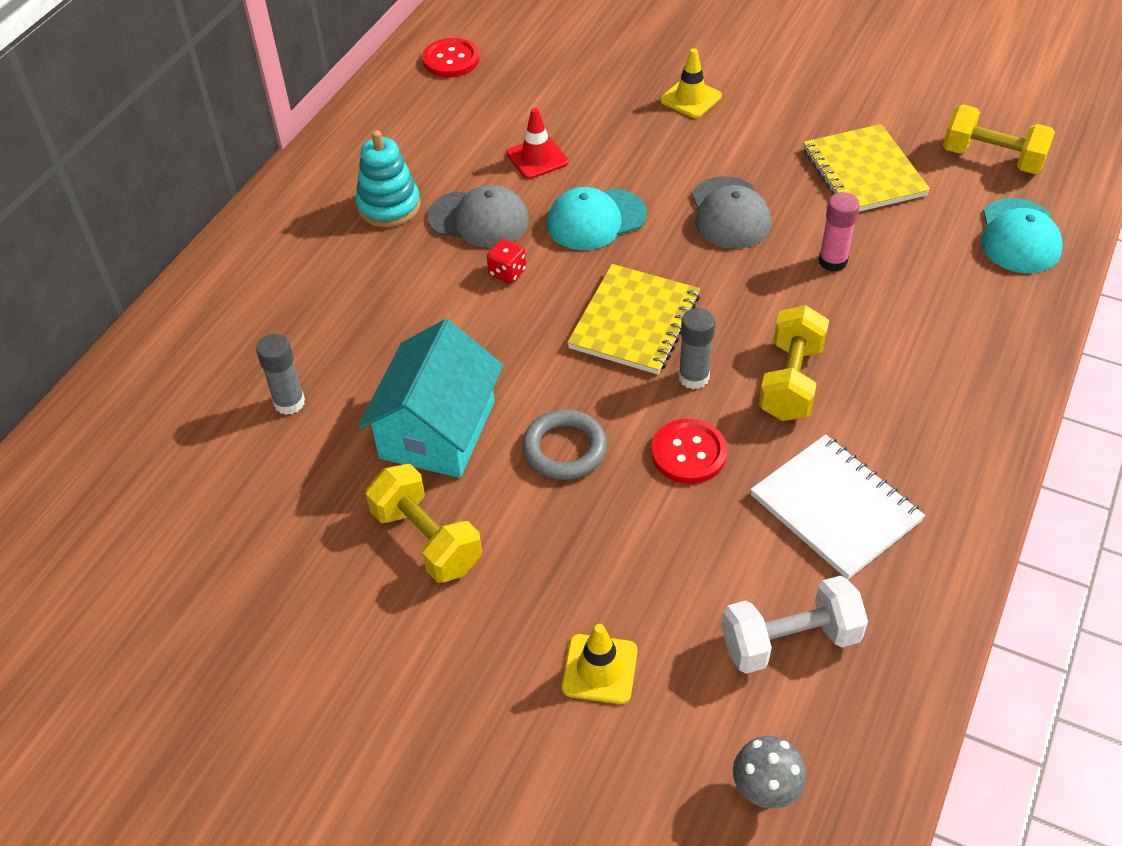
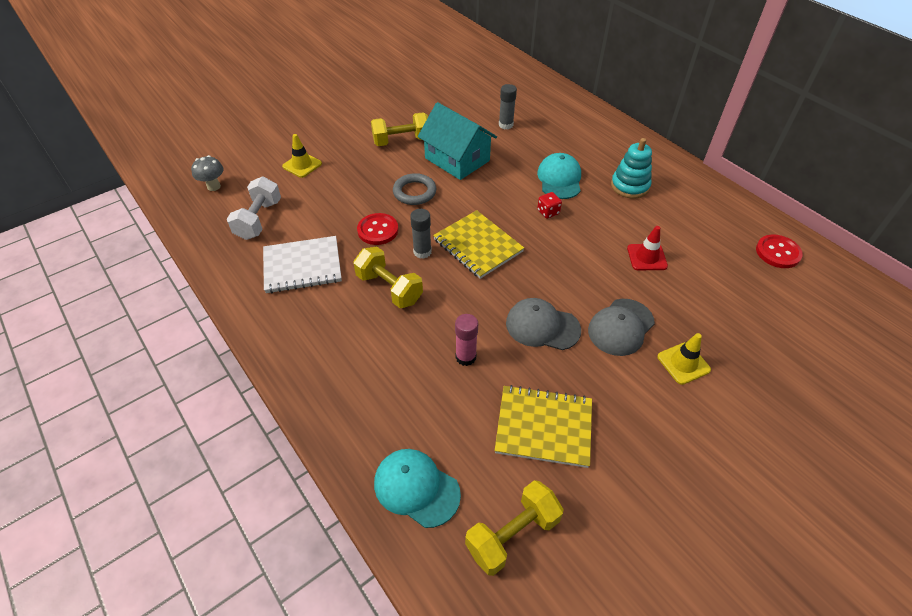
camera: 115 degrees right, 0 degrees up
(479, 219) = (599, 215): grey cap -> grey cap (621, 327)
(596, 220) = (572, 262): turquoise cap -> turquoise cap (559, 179)

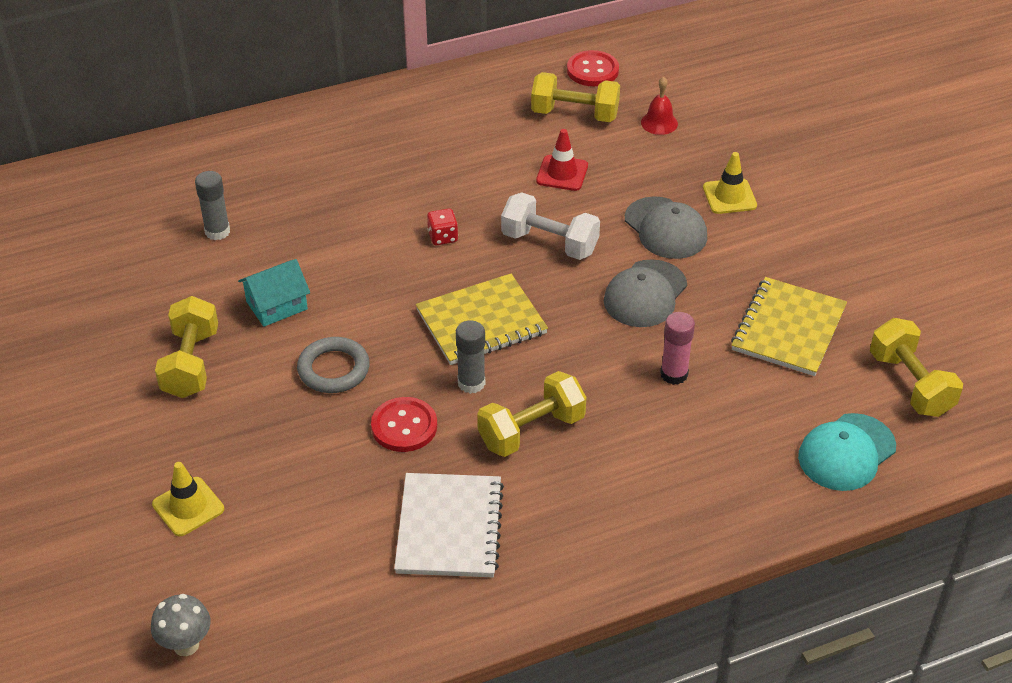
camera: 75 degrees left, 5 degrees down
(259, 220) = (313, 579): white dumbbell -> white dumbbell (549, 243)
(457, 159) = (277, 305): turquoise house -> turquoise house, size x0.58
(559, 179) = (378, 208): turquoise cap -> none
(630, 186) = (425, 147): turquoise stacking toy -> none
(717, 252) = (574, 114): none -> yellow dumbbell
(744, 303) = (659, 123): none -> red bell

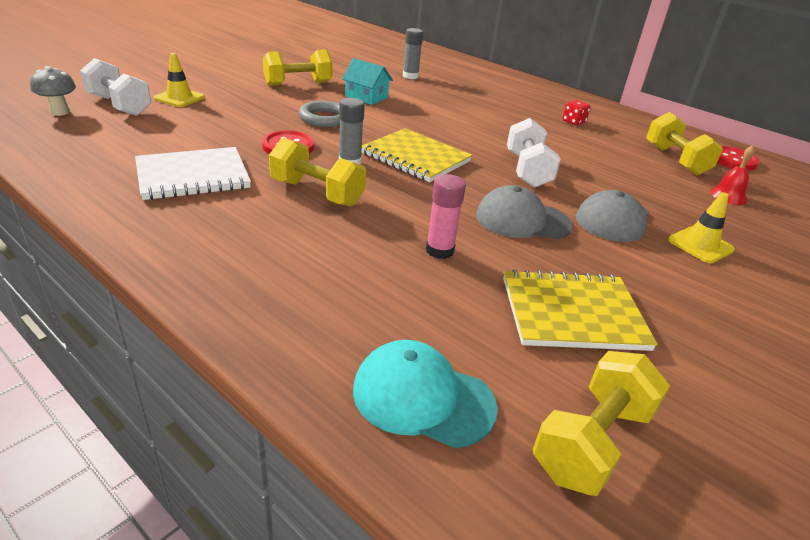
camera: 60 degrees right, 10 degrees down
(188, 577) = (119, 105): none -> white dumbbell
(443, 237) = (484, 133): red dice -> red dice (573, 122)
(562, 173) = (607, 164): red traffic cone -> none

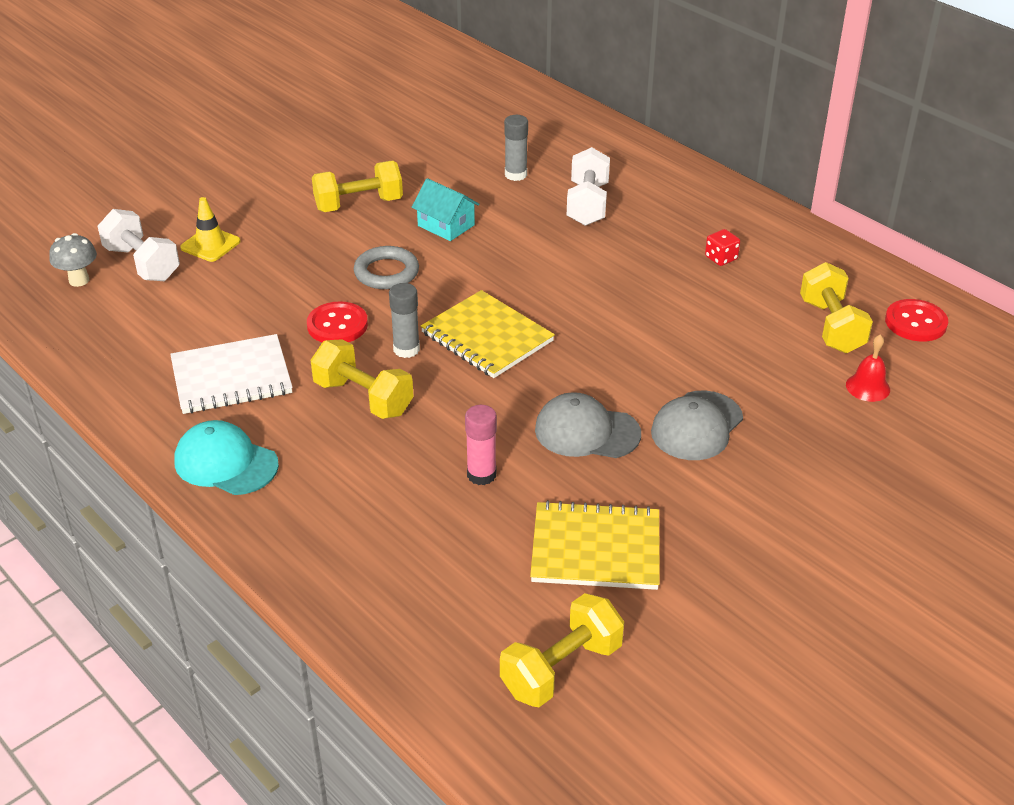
camera: 10 degrees right, 5 degrees up
(423, 397) = (428, 628): turquoise cap -> turquoise cap (226, 463)
(527, 170) = (621, 353): white dumbbell -> white dumbbell (587, 204)
(700, 245) = (784, 464): yellow traffic cone -> none

